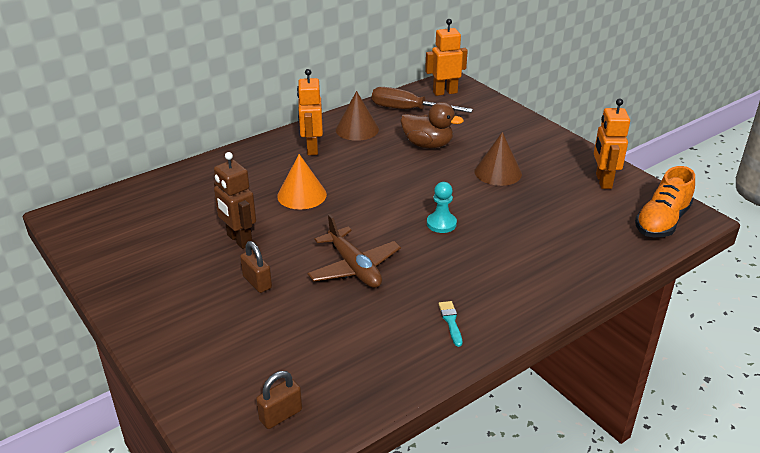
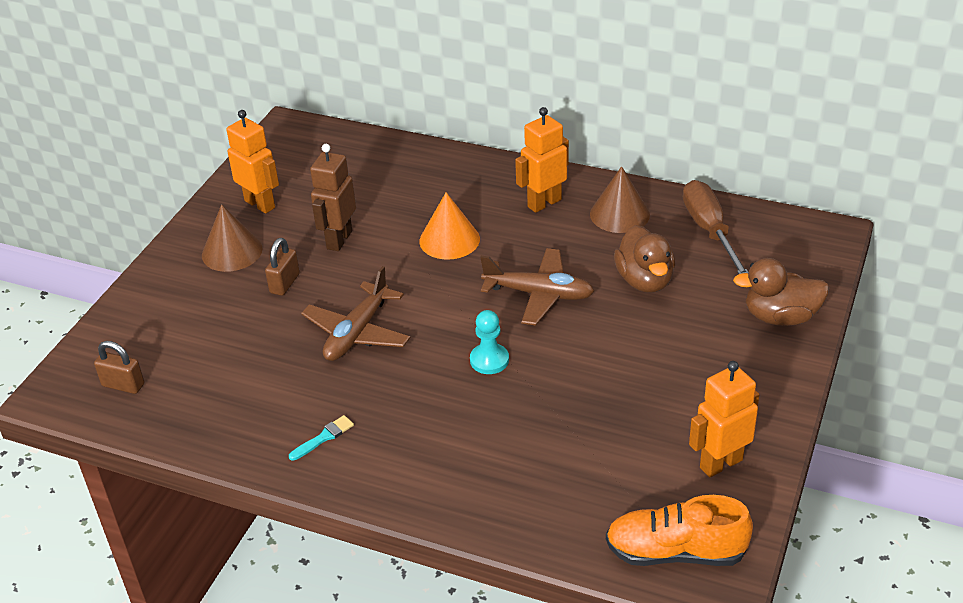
camera: 60 degrees right, 5 degrees up
(398, 183) = (539, 294): none -> brown plane
(445, 92) = (791, 240): orange robot -> orange robot (260, 204)
(498, 172) = (643, 361): brown cone -> brown cone (232, 252)
(504, 120) = (780, 317): none -> brown duck

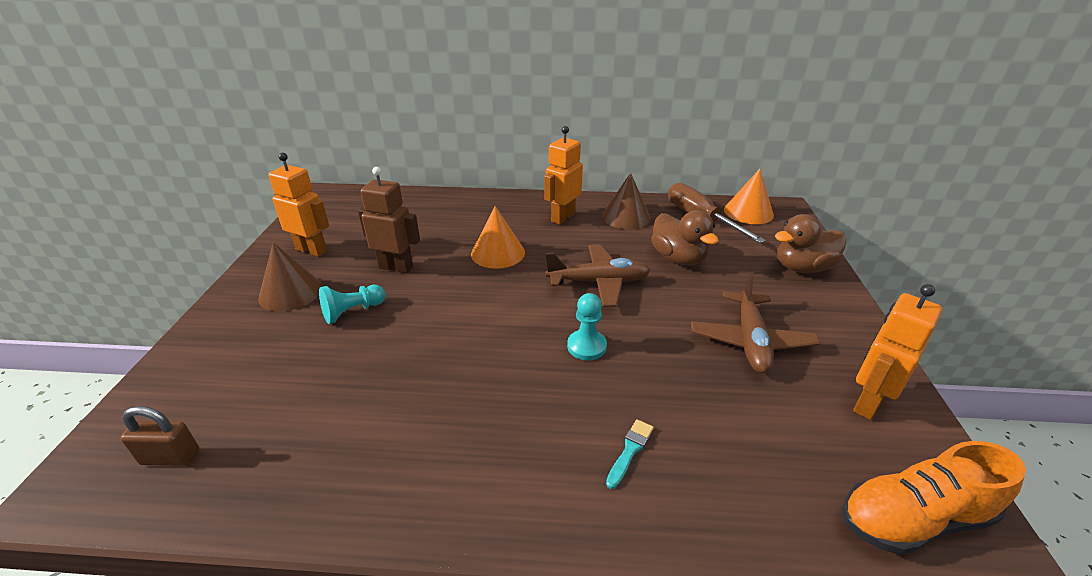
camera: 20 degrees left, 5 degrees down
(285, 283) = (353, 311): brown padlock -> turquoise pawn
(324, 437) = (445, 469): turquoise brush -> turquoise brush (630, 450)
(339, 240) = (396, 267): brown robot -> brown robot turned 105 degrees clockwise
(357, 333) = (443, 344): brown plane -> brown plane (750, 341)
(777, 231) = (748, 212): none -> orange cone

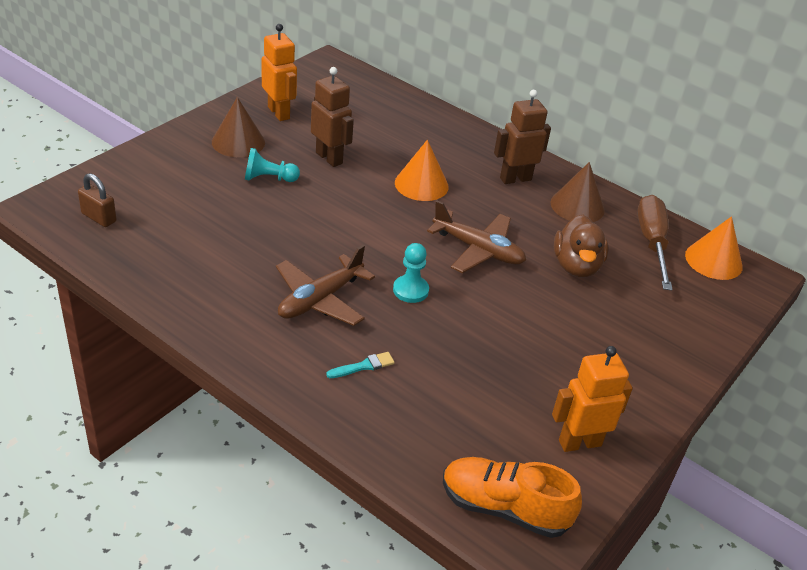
camera: 30 degrees right, 5 degrees up
(562, 217) = (515, 179): orange robot -> brown robot
(750, 341) = (547, 356): brown plane -> brown plane (320, 299)
(802, 268) = (687, 333): brown duck -> none

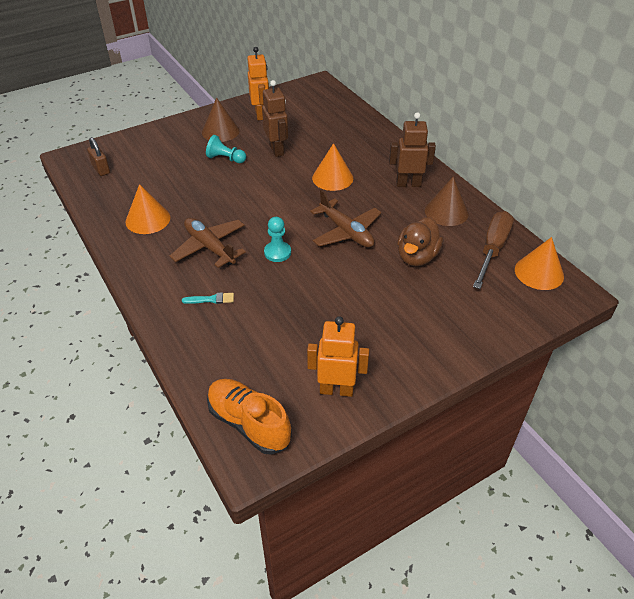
camera: 25 degrees right, 5 degrees up
(212, 276) = (148, 219): none -> orange cone
(320, 299) = (210, 247): brown plane -> brown plane turned 75 degrees clockwise

